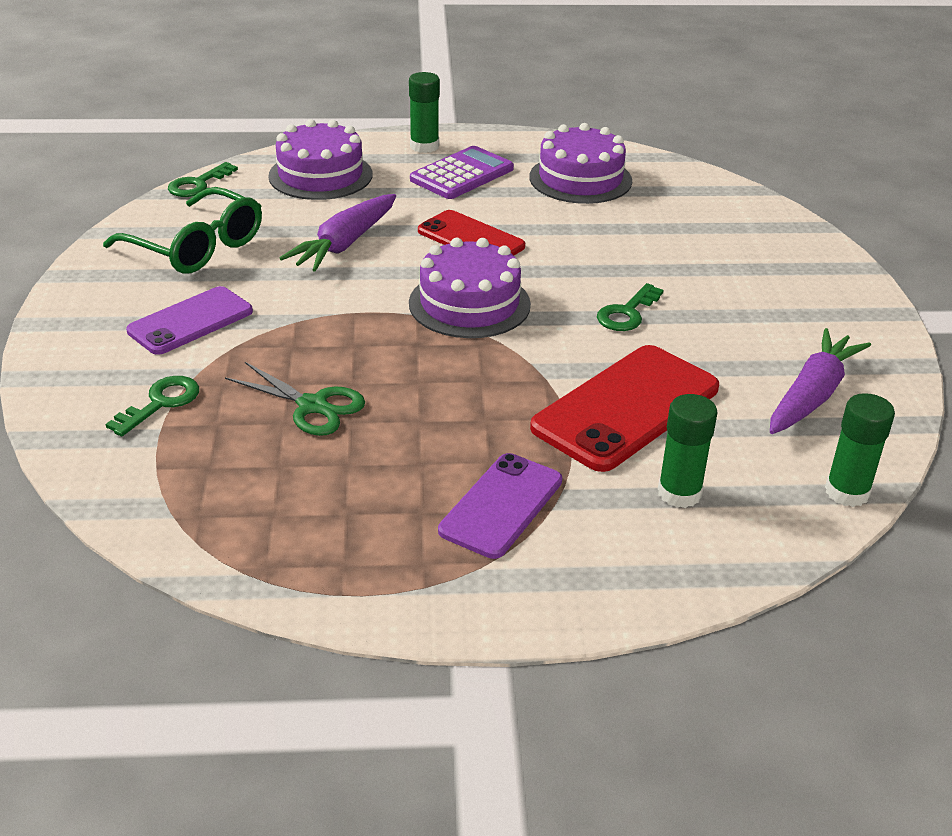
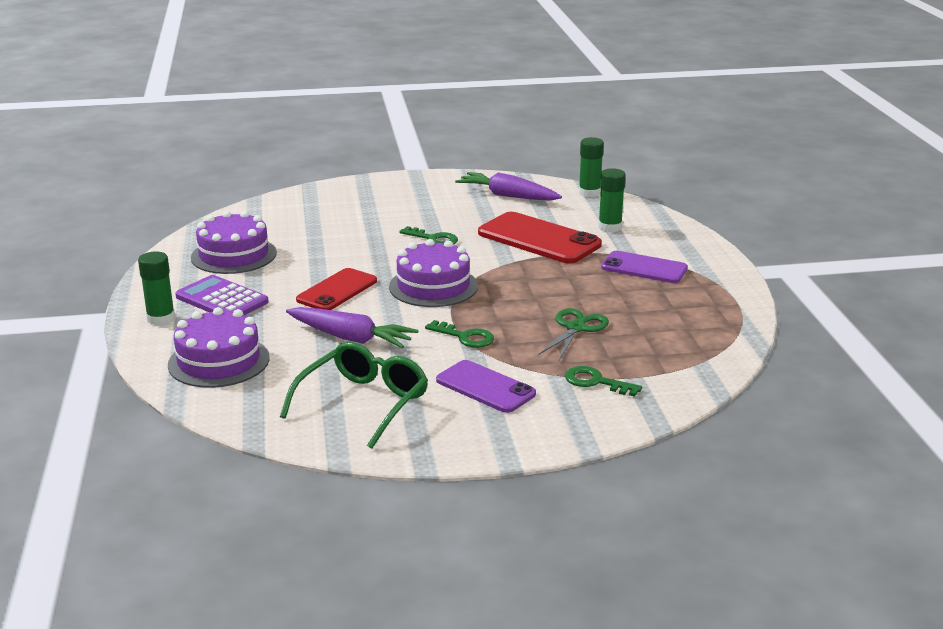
camera: 95 degrees left, 10 degrees down
(198, 184) = (235, 422): green key -> green key (465, 337)

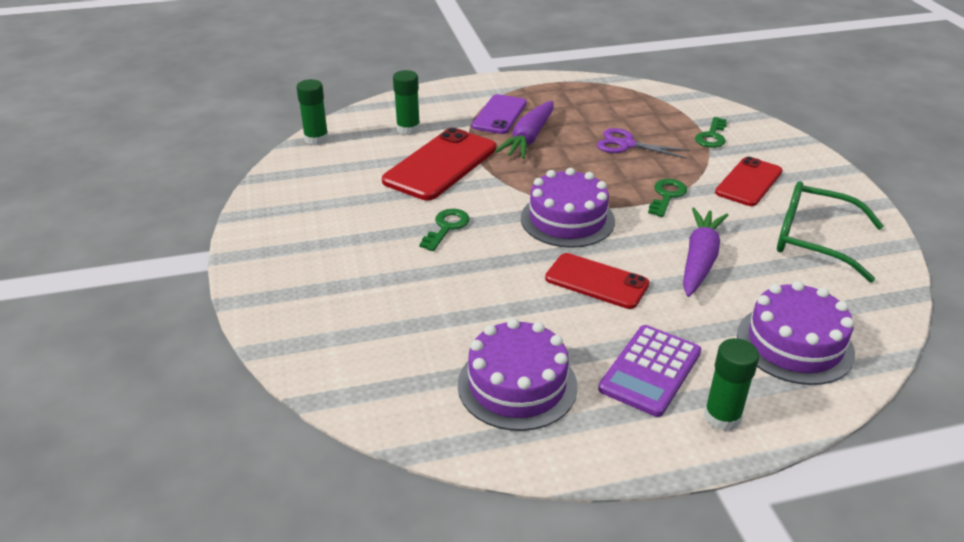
camera: 95 degrees left, 10 degrees up
(485, 387) = (748, 182): purple phone -> red phone
(507, 196) = (319, 186): purple carrot -> purple carrot (528, 138)
(576, 328) = (626, 144): green scissors -> purple scissors

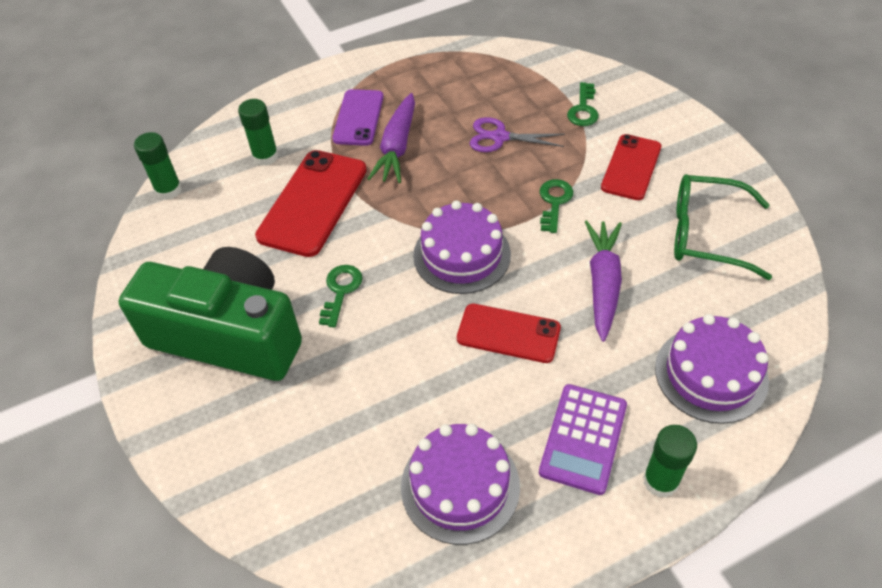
camera: 10 degrees left, 15 degrees up
(335, 241) = (229, 335): none -> green camera

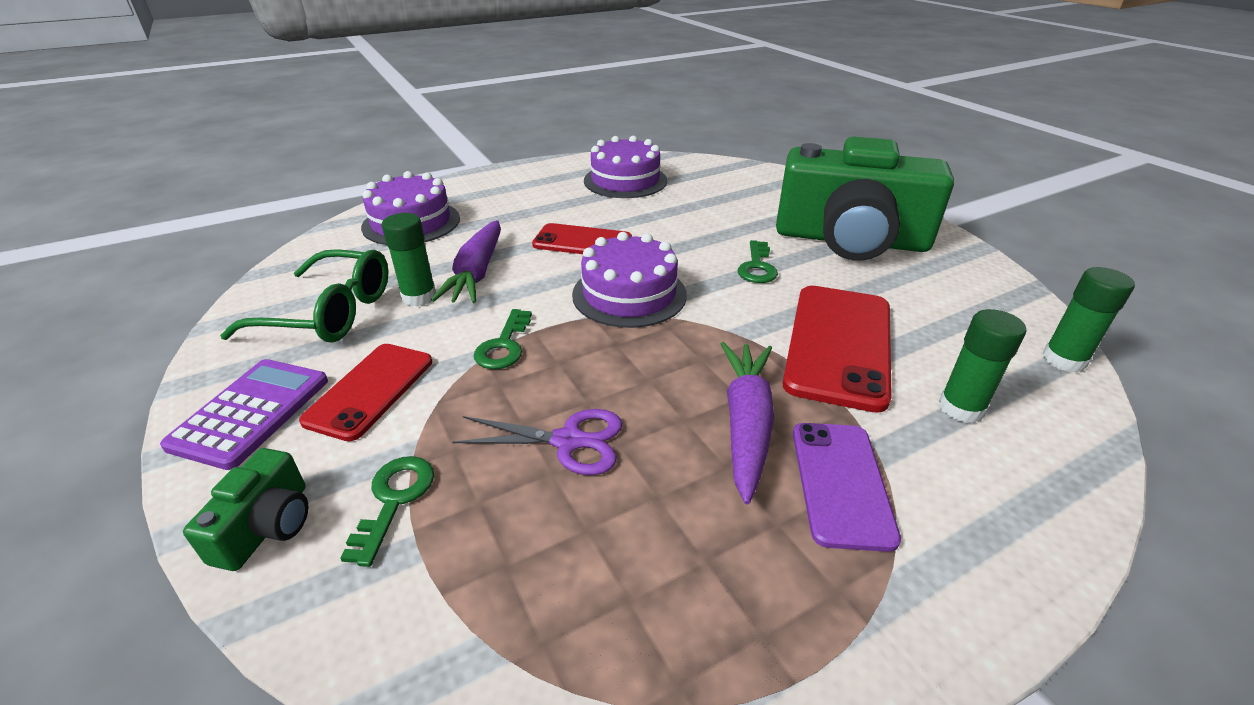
camera: 175 degrees right, 15 degrees down
(583, 438) = (532, 196): purple calculator -> purple calculator (251, 412)
(638, 99) = (267, 526): none -> green camera
(660, 481) = (484, 183): green glue stick -> green glue stick (419, 297)

